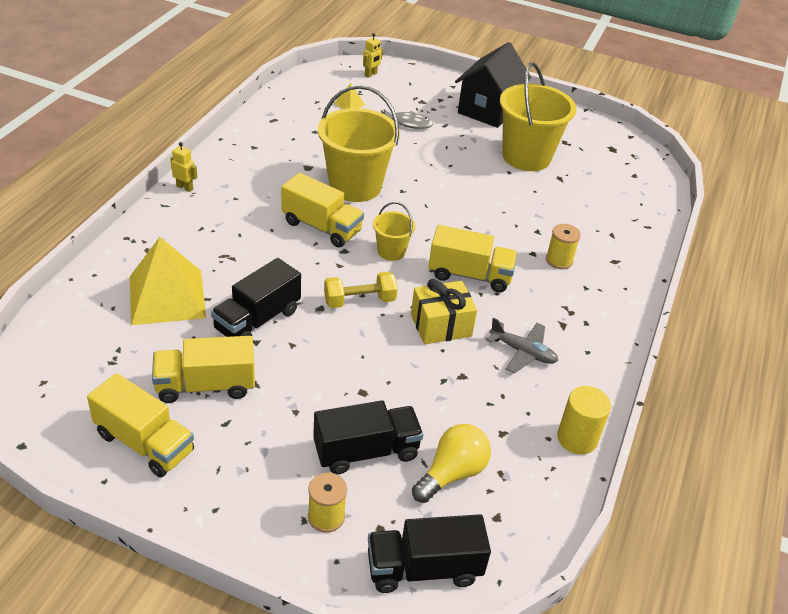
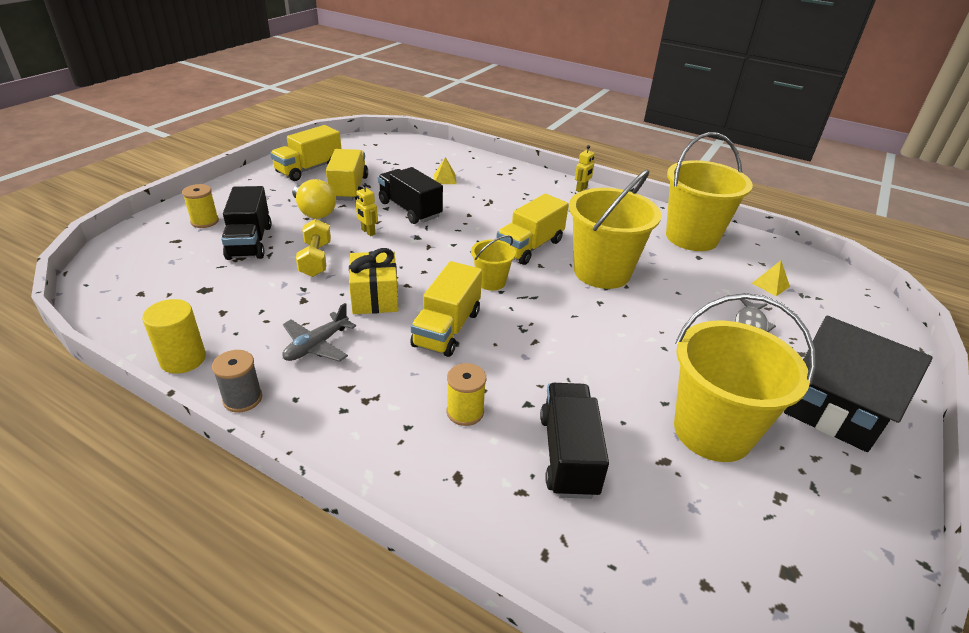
camera: 100 degrees right, 5 degrees down
(167, 296) = (445, 179): yellow pyramid -> yellow pyramid, size x0.41
(280, 130) = (691, 237): none -> yellow bucket
(359, 301) = (421, 256): yellow dumbbell -> yellow dumbbell (315, 259)
(371, 74) = (857, 309): yellow robot -> yellow robot (368, 232)
(424, 568) = (129, 253): black truck -> black truck (568, 455)
(452, 473) = (200, 277): yellow light bulb -> yellow light bulb (314, 212)
(602, 383) = (242, 399): none -> grey spool

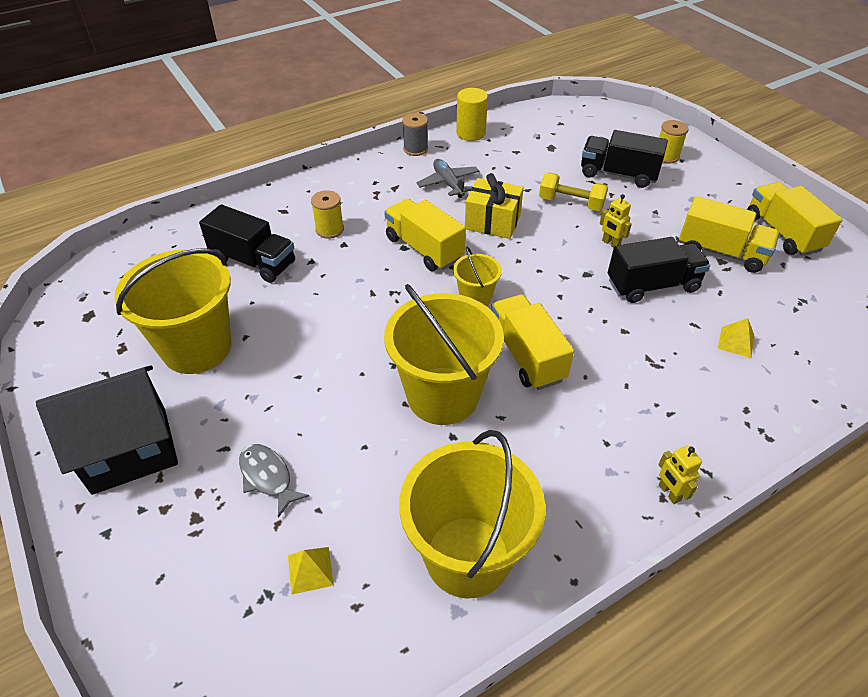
camera: 120 degrees right, 10 degrees up
(314, 212) = (667, 218): yellow light bulb -> none
(368, 232) = (610, 243): yellow robot -> yellow robot turned 120 degrees counterclockwise

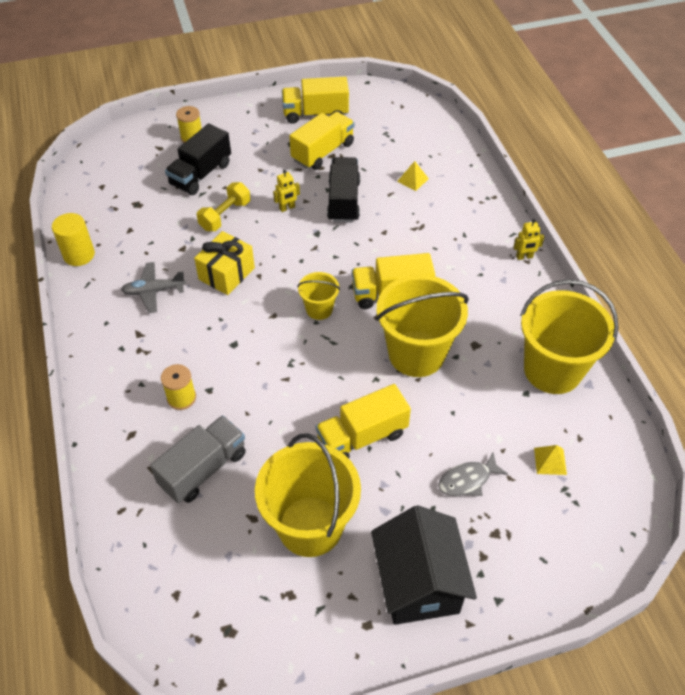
camera: 75 degrees left, 5 degrees up
(253, 261) = (203, 469): black truck -> grey truck
(415, 149) = (81, 304): grey spool -> none
(424, 249) = (242, 330): yellow truck -> yellow truck (362, 436)

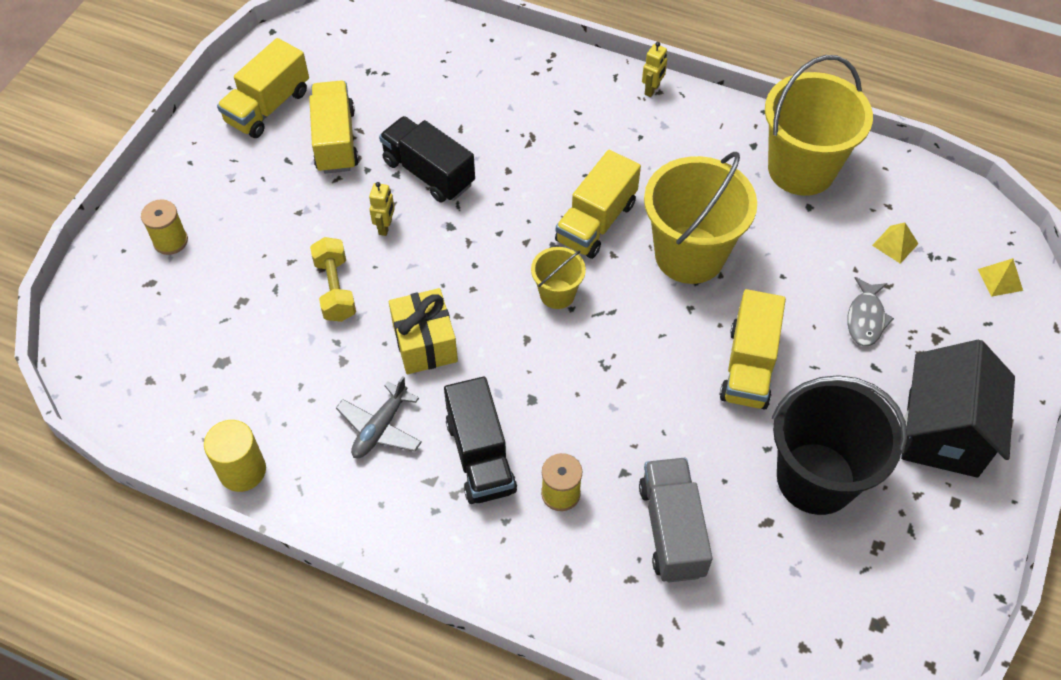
camera: 50 degrees left, 5 degrees up
(201, 174) = (243, 270): black truck -> black truck (480, 456)
(310, 526) = (816, 478): yellow bucket -> black bucket
(413, 180) = (461, 97): yellow pyramid -> yellow pyramid (1000, 279)
(418, 583) = (943, 432): black house -> black house turned 75 degrees clockwise

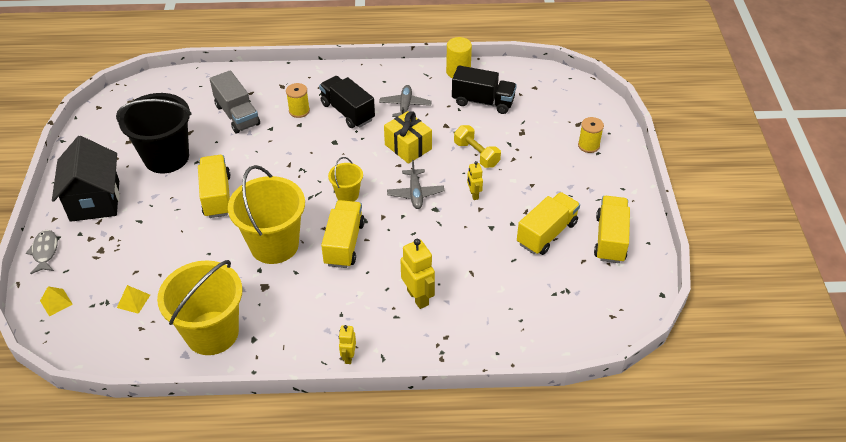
camera: 155 degrees right, 10 degrees down
(335, 141) = (546, 233): yellow truck -> yellow truck turned 105 degrees counterclockwise
(428, 173) = (471, 235): black truck -> black truck (483, 102)
(462, 259) = (415, 193): none -> grey plane
(541, 123) = (418, 297): none -> yellow robot
(866, 318) = (148, 246): grey fish -> grey fish (45, 252)

